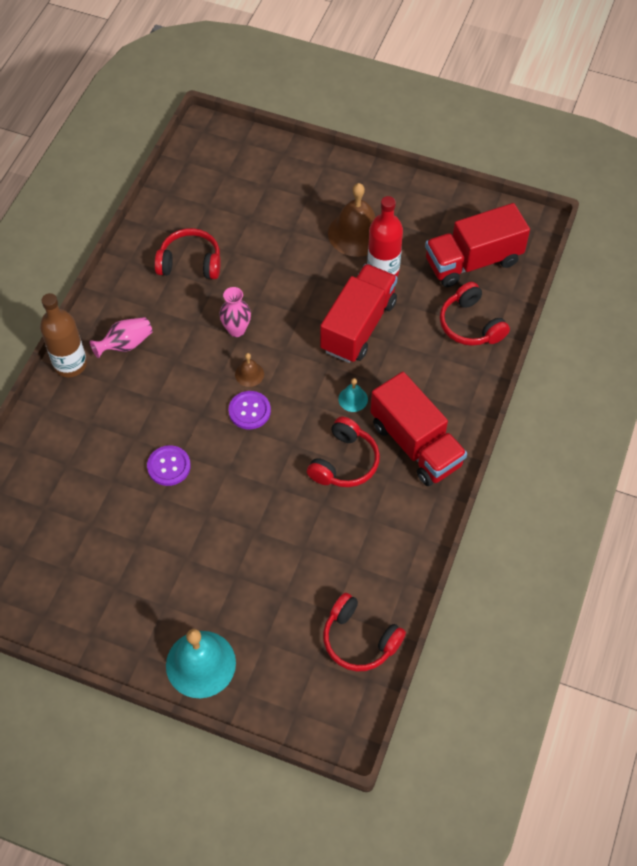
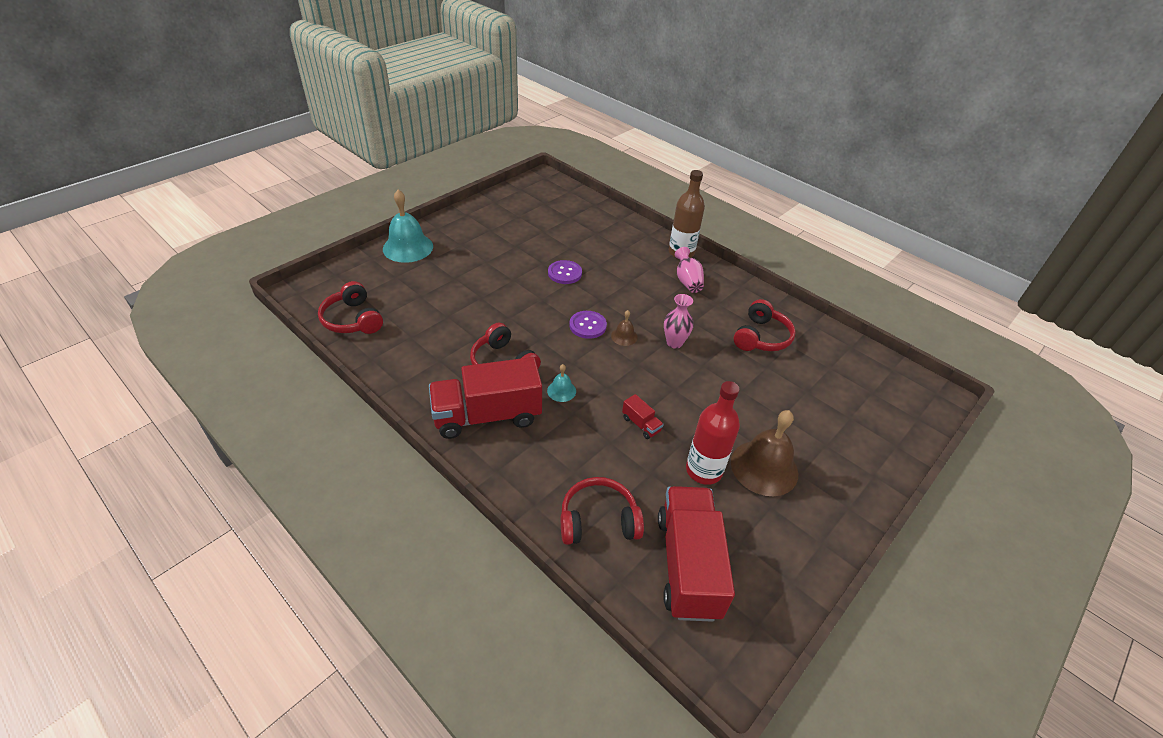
camera: 110 degrees right, 15 degrees down
(358, 326) = (641, 424): red truck -> red truck, size x0.41
(359, 639) = (353, 319): red headphones -> red headphones turned 90 degrees counterclockwise

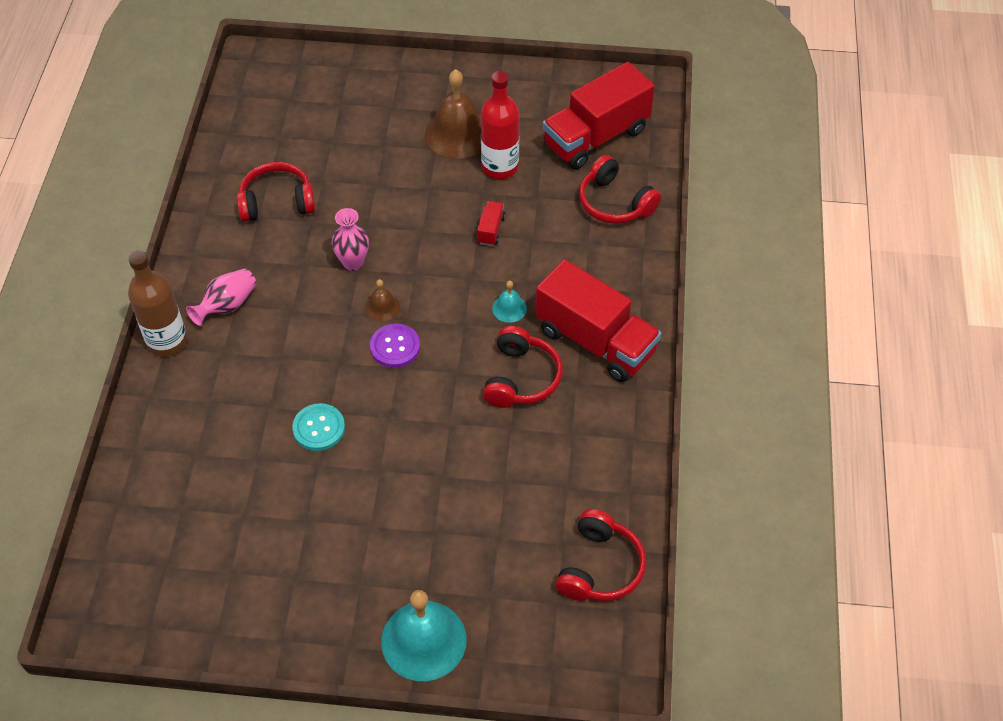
camera: 125 degrees left, 10 degrees up
(564, 273) = (319, 428): purple button -> turquoise button

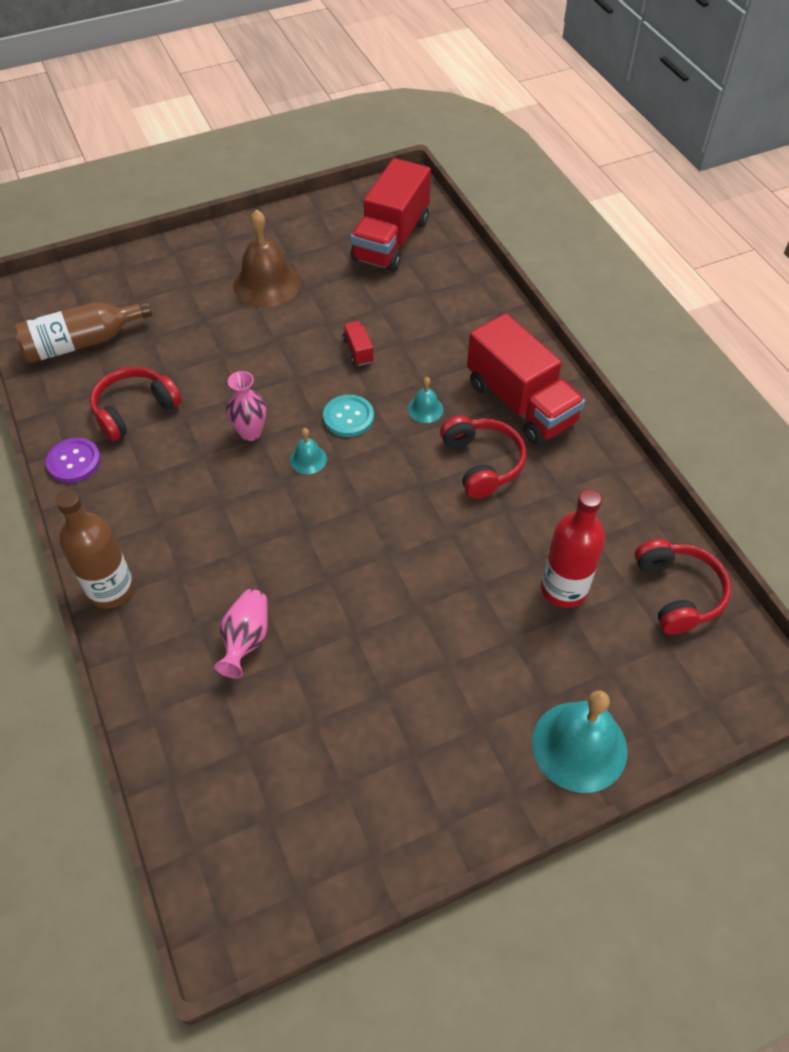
camera: 30 degrees left, 0 degrees up
(227, 305) = (151, 526): pink vase -> pink vase (246, 639)
(274, 124) = (81, 343): none -> brown bottle
(319, 428) = (329, 598): turquoise button -> turquoise button (348, 417)
(382, 307) = (308, 459): brown bell -> turquoise bell
(395, 347) = (346, 489): purple button -> purple button (74, 461)
(500, 167) = (326, 296): red bottle -> red bottle (564, 589)
(595, 341) = (520, 403): red truck -> red truck turned 45 degrees clockwise
(614, 203) = (448, 285): red headphones -> none

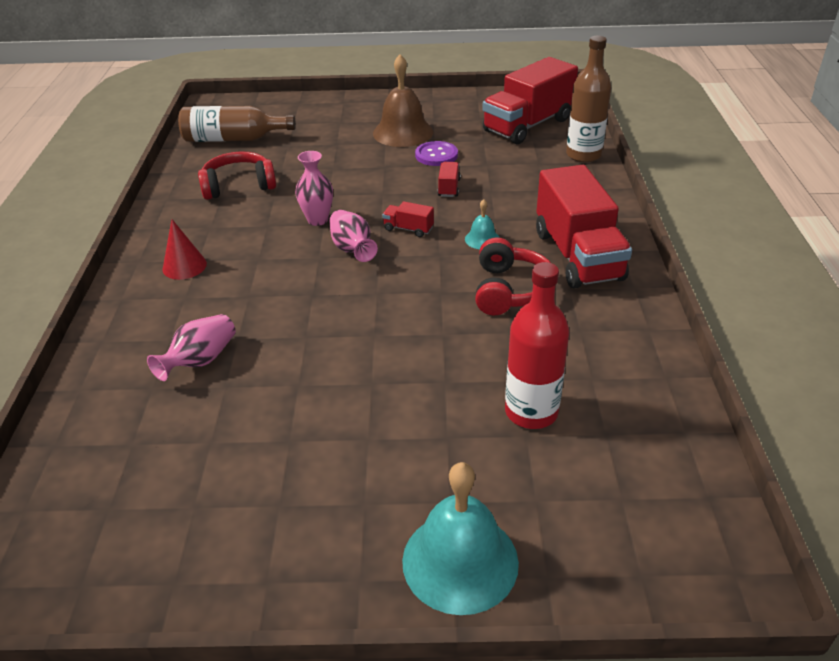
camera: 25 degrees right, 15 degrees down
(74, 461) = (167, 206): purple button -> purple button (436, 155)
(111, 589) = (124, 294): brown bottle -> brown bottle (583, 155)
(151, 535) = (184, 266): none -> red cone
(308, 459) = (352, 249): turquoise bell -> pink vase
(348, 417) = (408, 229): turquoise button -> red truck
(677, 593) = (660, 454): red headphones -> none

